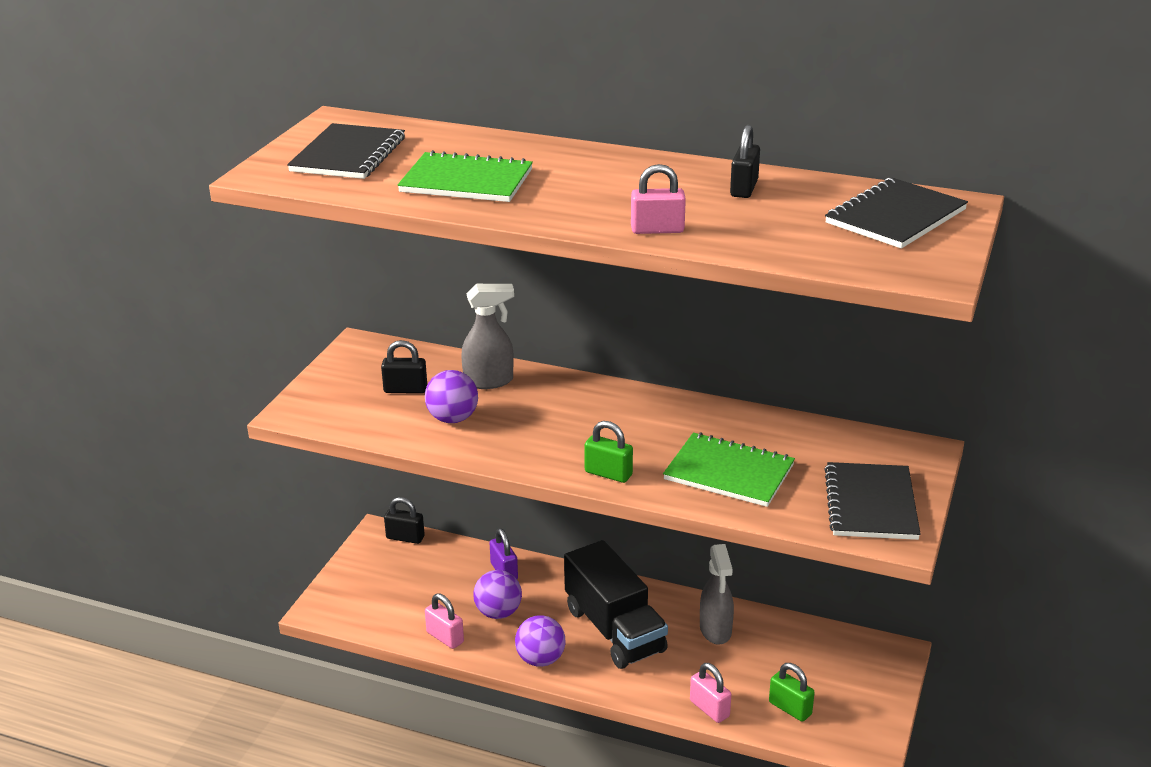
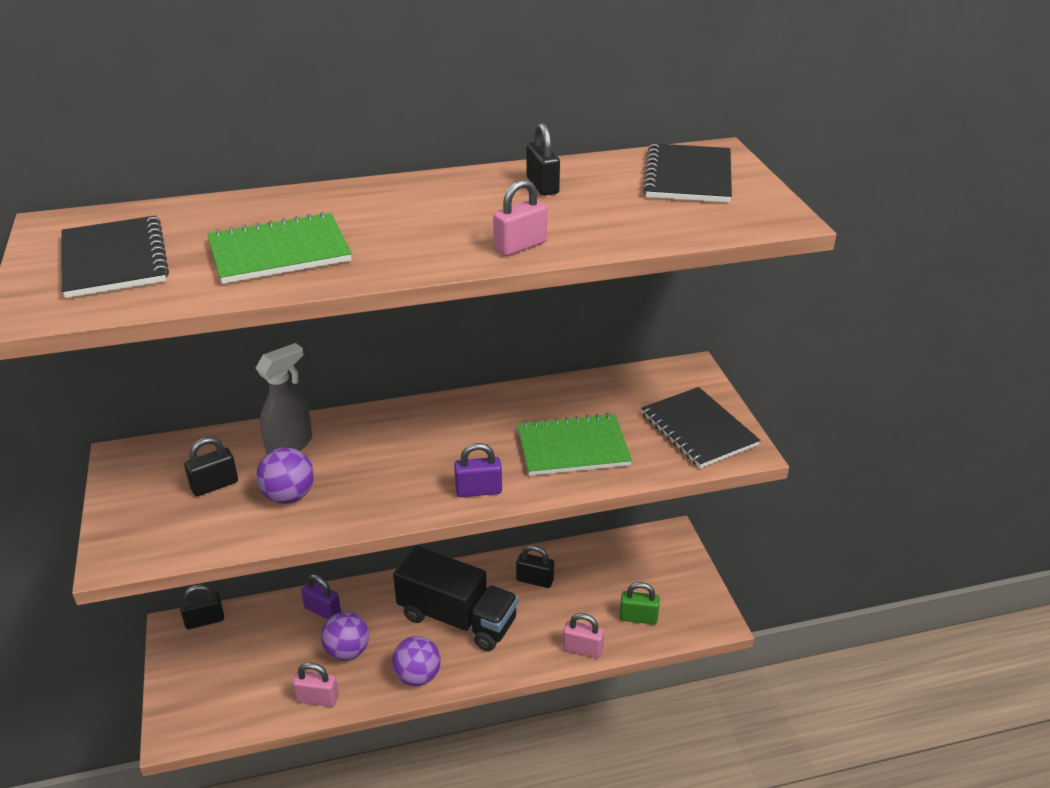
camera: 35 degrees left, 5 degrees up
(608, 474) = (478, 490): green padlock -> purple padlock
(715, 631) = (535, 580): grey spray bottle -> black padlock

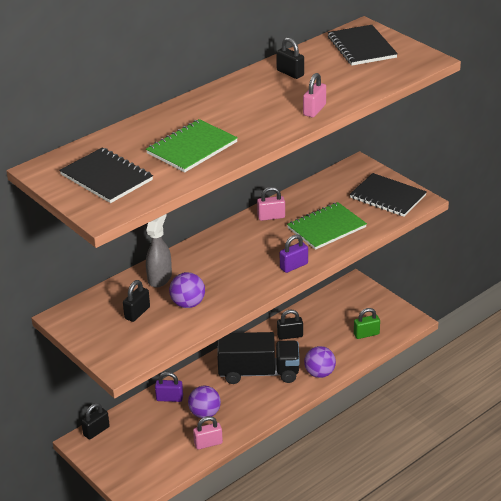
camera: 25 degrees left, 0 degrees up
(417, 676) = (259, 410): purple ball -> purple ball (319, 373)
(582, 649) = (346, 362): pink padlock -> pink padlock (271, 217)

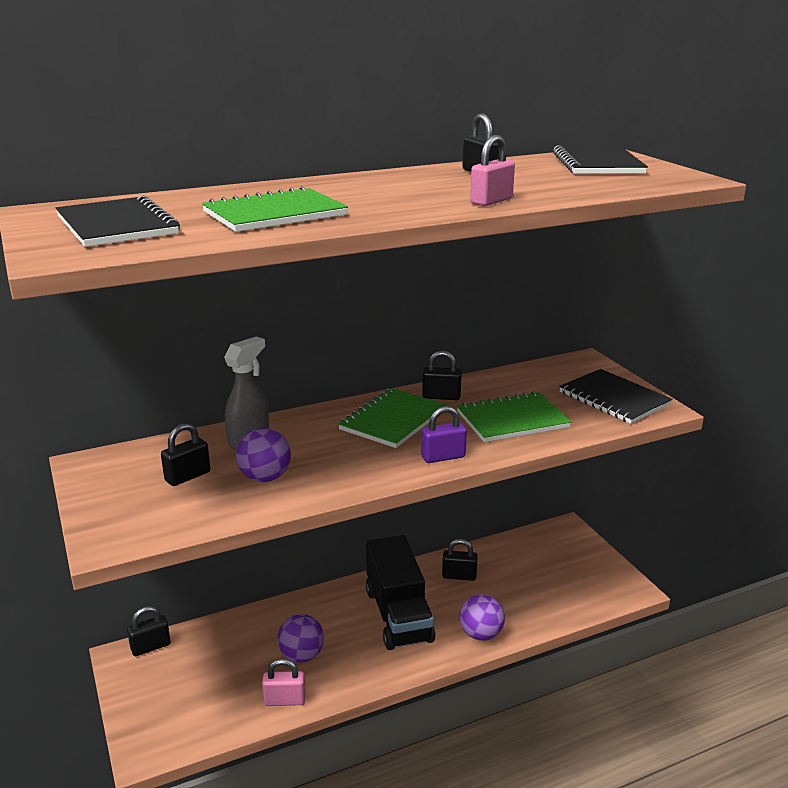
camera: 15 degrees right, 10 degrees down
(169, 398) = (266, 624): purple padlock -> none
(247, 243) = (393, 420): none -> green notebook
(258, 372) = (398, 615): black truck -> black truck turned 60 degrees clockwise
(271, 217) = (441, 396): pink padlock -> black padlock
(366, 334) = (563, 595): green padlock -> none

